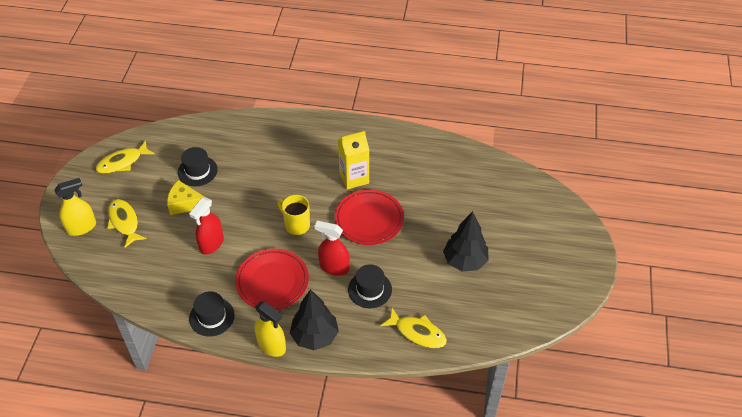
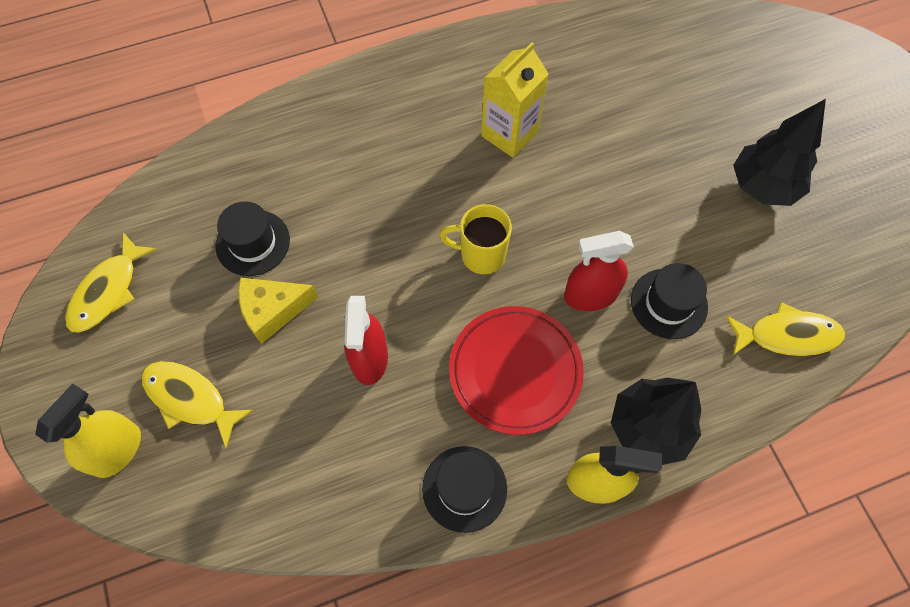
camera: 30 degrees left, 15 degrees up
(369, 219) = (582, 190): red plate -> none

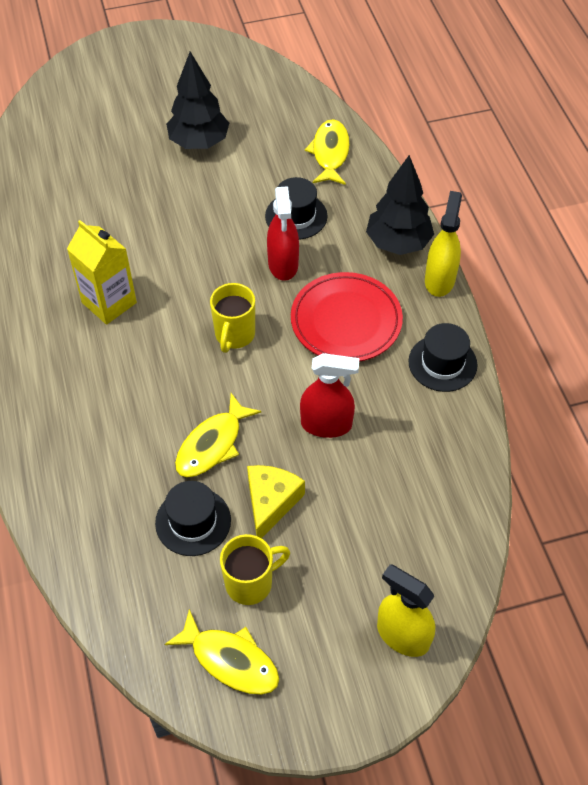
camera: 85 degrees left, 10 degrees down
(185, 301) = (250, 583): none -> yellow mug
(190, 399) = (355, 573): yellow fish -> yellow fish (212, 444)
(273, 311) = (270, 502): yellow cheese -> yellow cheese turned 150 degrees counterclockwise

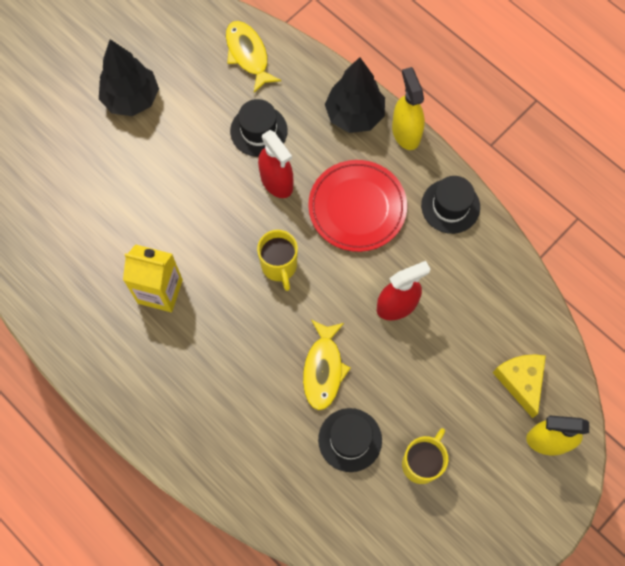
camera: 30 degrees left, 15 degrees up
(230, 660) = (444, 528): yellow fish -> none
(270, 502) = (396, 392): yellow cheese -> yellow cheese (520, 381)

